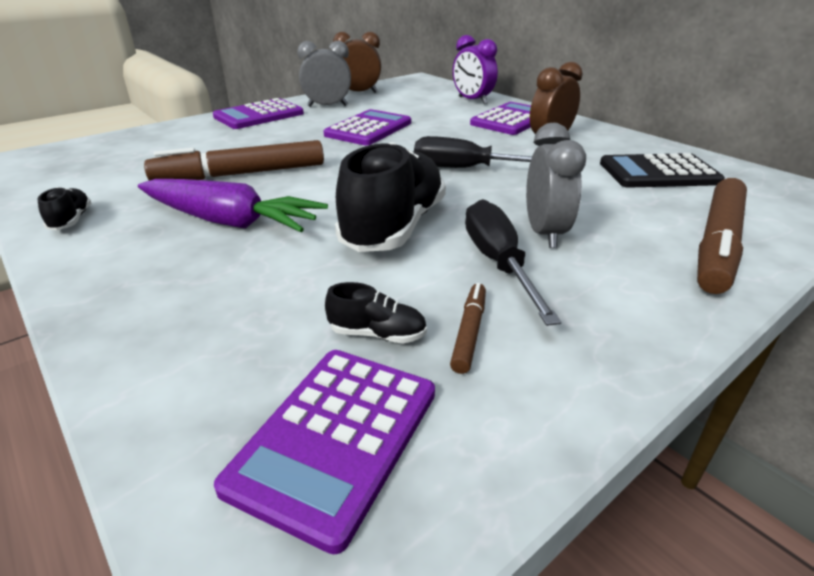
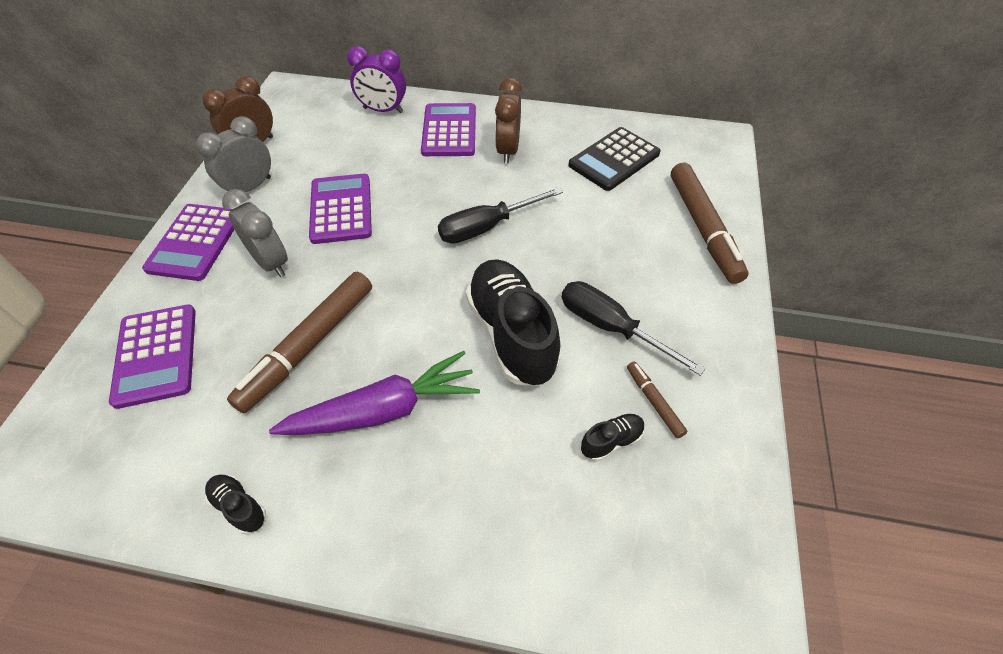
camera: 40 degrees left, 20 degrees up
(335, 438) = (670, 527): purple calculator -> purple calculator (156, 355)
(544, 233) = (608, 277): grey clock -> grey clock (271, 263)

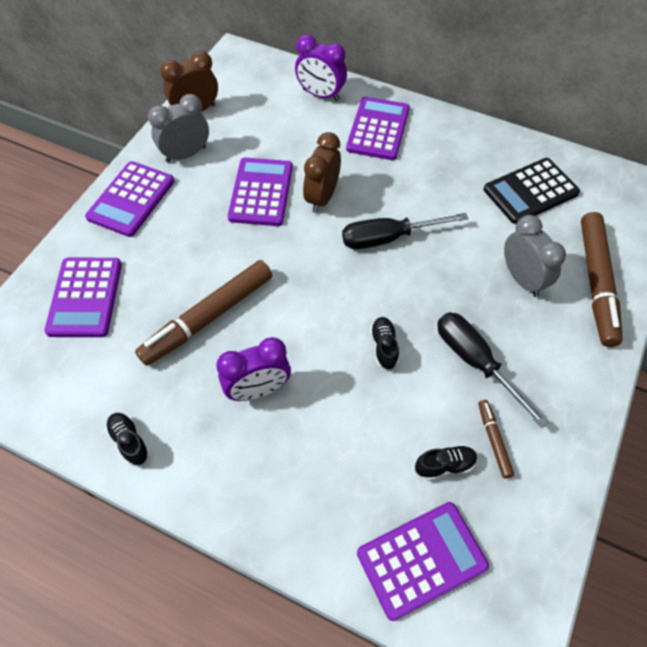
camera: 15 degrees right, 5 degrees up
(271, 263) = (191, 232): grey clock -> grey clock (522, 279)
(383, 410) = (258, 390): purple carrot -> purple clock
(508, 150) = (429, 161): brown clock -> brown clock (322, 198)
(511, 333) = (384, 347): black shoe -> black shoe, size x0.43
(617, 552) = (422, 560): none -> purple calculator

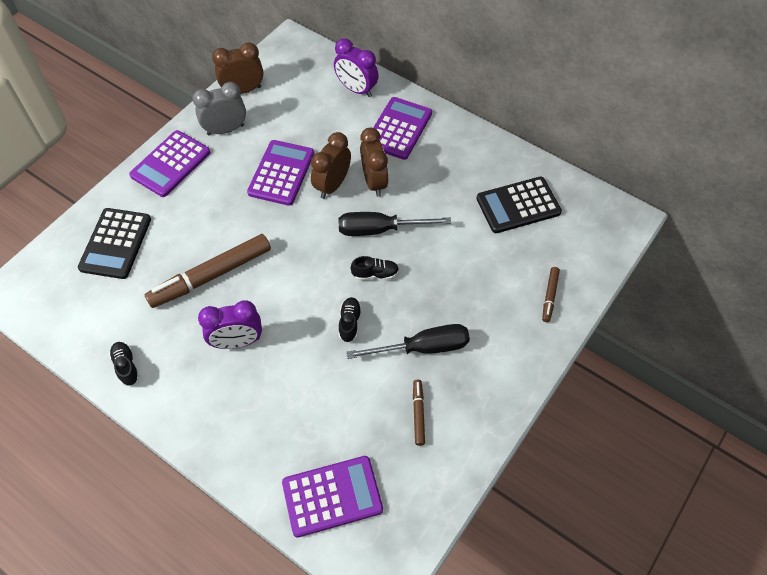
camera: 10 degrees right, 0 degrees up
(85, 297) = (115, 243): purple calculator -> black calculator
(367, 188) = (374, 182): none -> brown clock
(445, 465) = (372, 427): black shoe -> black shoe (375, 274)
(475, 362) = (423, 348): black screwdriver -> black screwdriver turned 105 degrees clockwise
(522, 279) = (485, 283): grey clock -> none
(596, 283) = (549, 296): brown marker -> brown marker, size x0.46

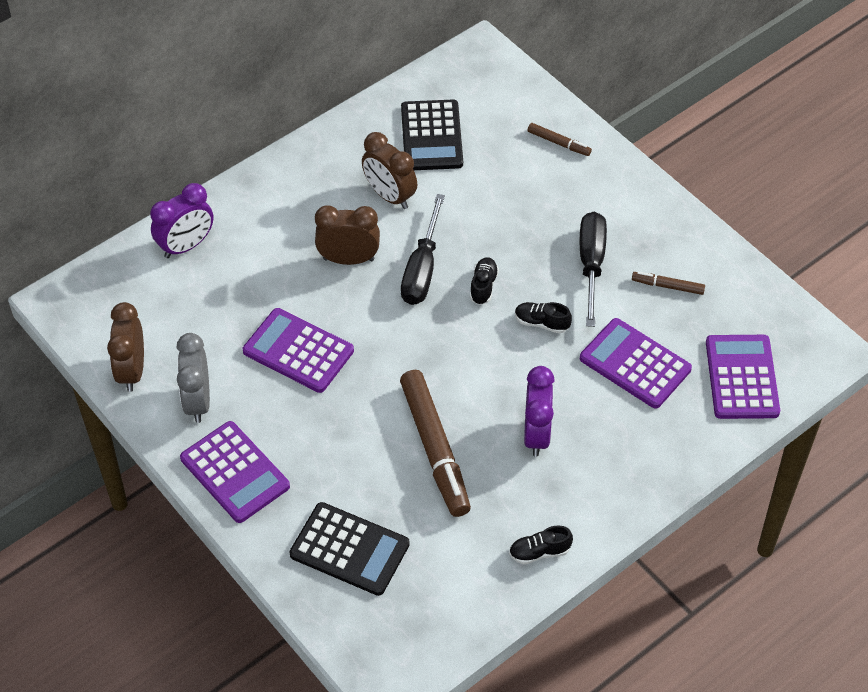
camera: 75 degrees left, 5 degrees down
(332, 185) = (338, 302): brown clock -> brown clock (390, 196)
(399, 129) = (272, 217): purple calculator -> purple calculator (635, 364)

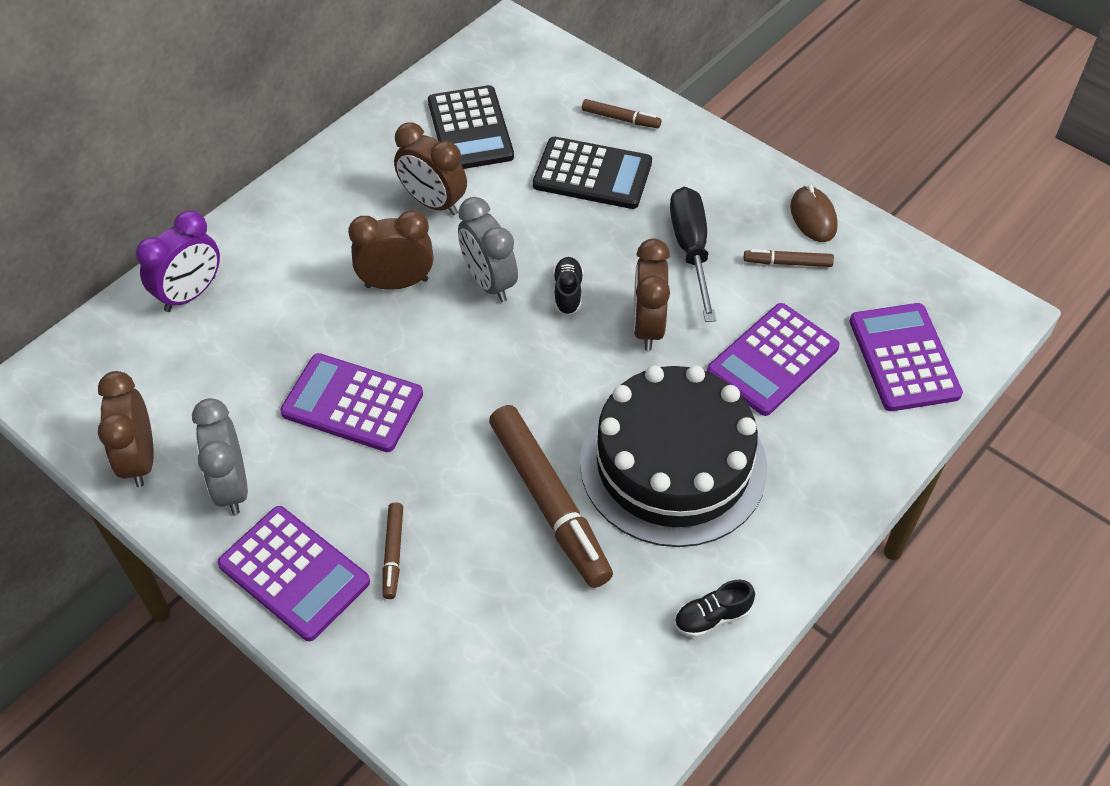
camera: 10 degrees left, 0 degrees up
(310, 469) = (393, 554): none -> brown marker
(349, 549) = (464, 654): black calculator -> black calculator (592, 174)
(422, 269) = (489, 282): black screwdriver -> grey clock
(536, 434) = (673, 464): purple clock -> black cake
(541, 323) = (648, 326): black shoe -> brown clock
(635, 364) = (772, 359): purple calculator -> purple calculator turned 75 degrees counterclockwise
(699, 250) = (813, 217): none -> brown mouse

